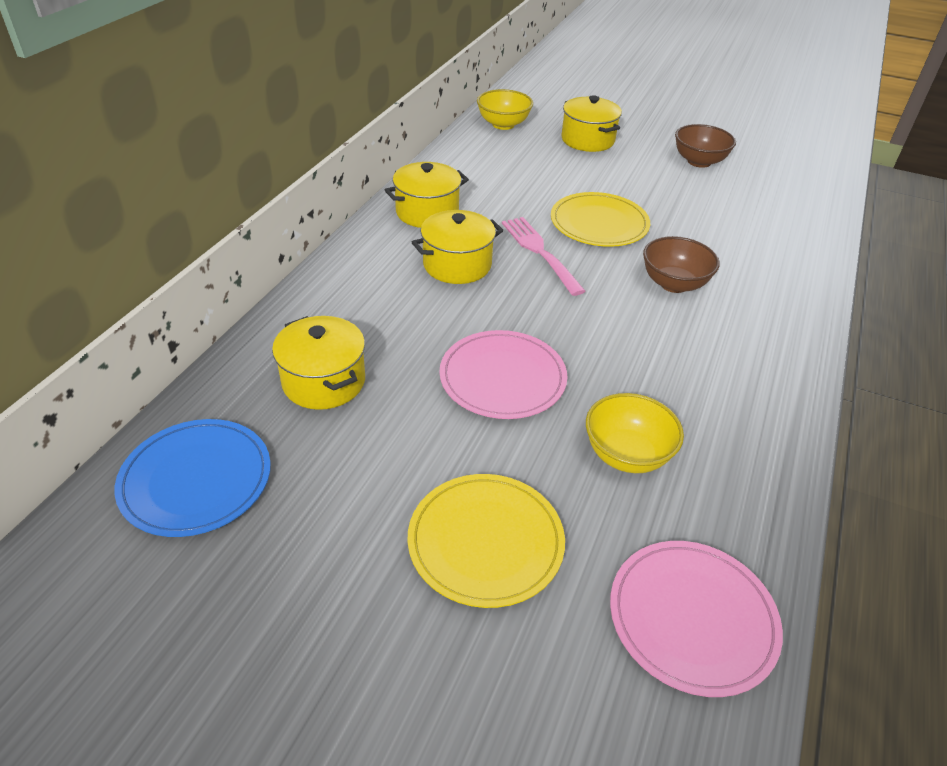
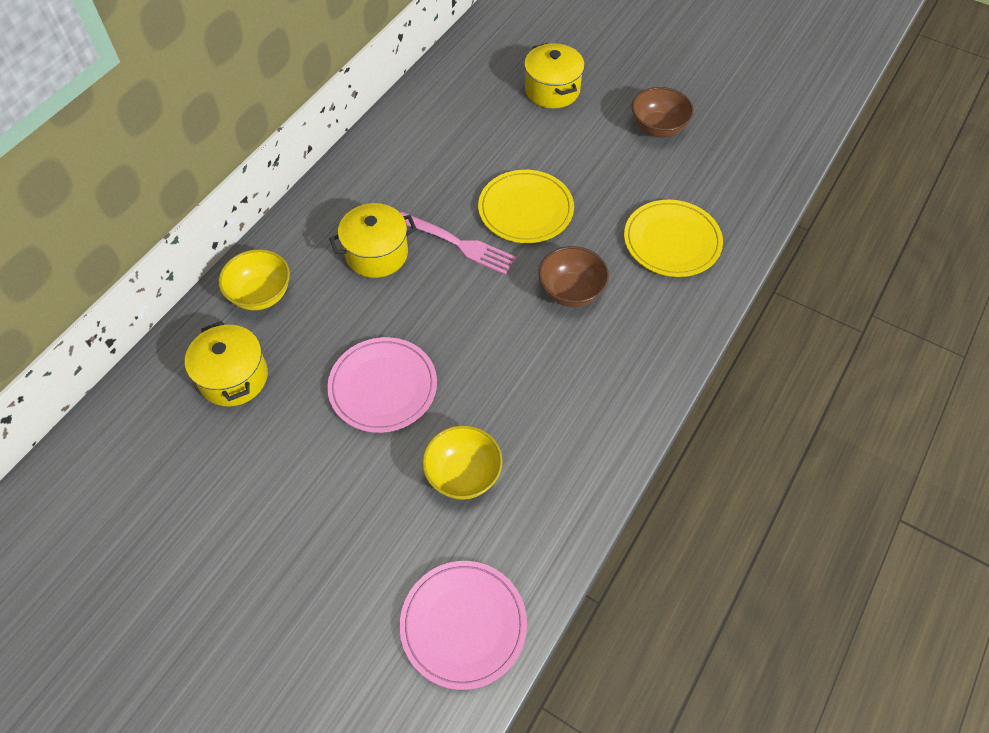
camera: 10 degrees right, 15 degrees up
(196, 480) = (121, 464): blue plate -> none
(427, 212) = (365, 184): yellow pot -> none
(485, 542) = (327, 543): yellow plate -> yellow plate (672, 241)
(503, 124) = (471, 63): yellow bowl -> yellow bowl (261, 295)
(540, 253) = (458, 244): pink fork -> pink fork turned 135 degrees clockwise

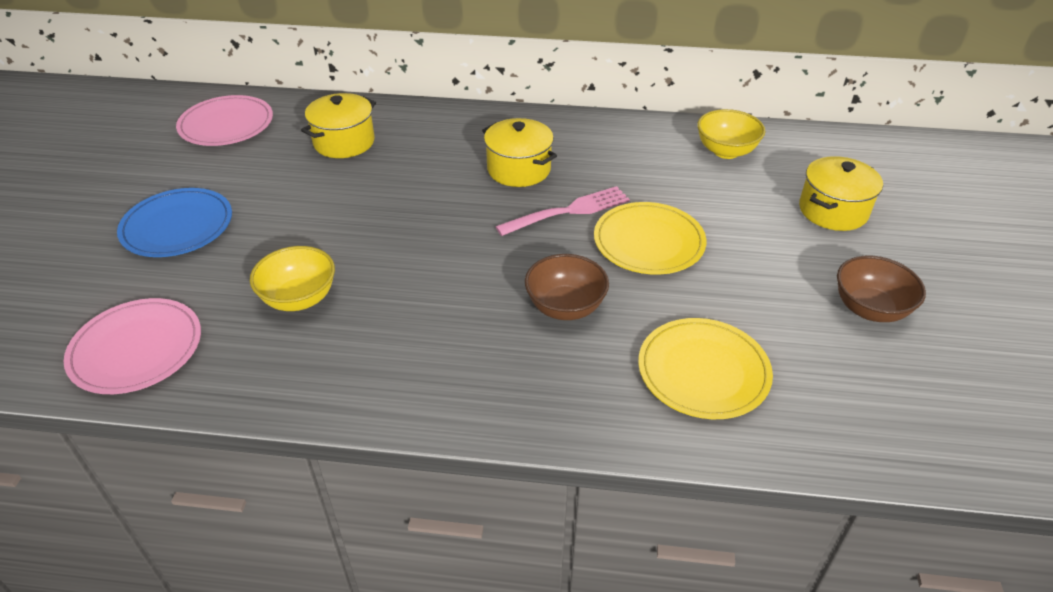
camera: 65 degrees right, 15 degrees down
(261, 295) = (433, 127): yellow bowl -> yellow bowl (726, 151)
(287, 564) = (177, 226): none -> blue plate
(383, 387) = (374, 219): pink plate -> pink plate (226, 124)
(458, 244) = (567, 212): pink fork -> pink fork turned 120 degrees counterclockwise

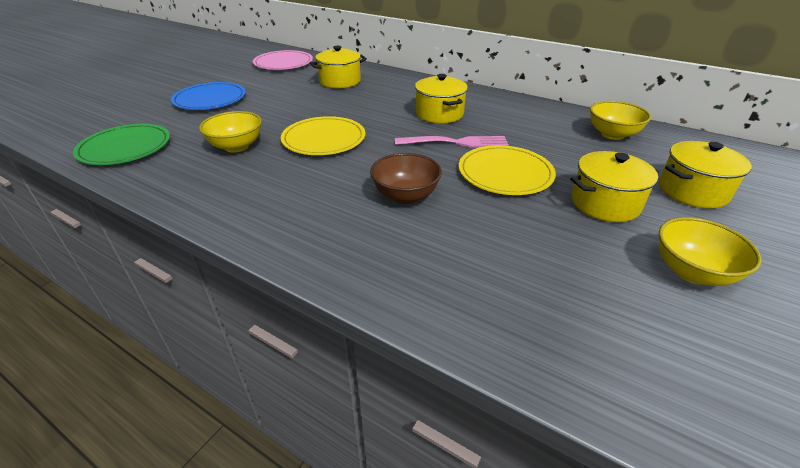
camera: 25 degrees right, 5 degrees down
(136, 349) = (125, 148): pink plate -> green plate
(703, 371) = (487, 270): yellow plate -> yellow plate (324, 139)
(764, 252) = (605, 203): none -> yellow pot
(870, 309) = (692, 272): brown bowl -> yellow bowl

